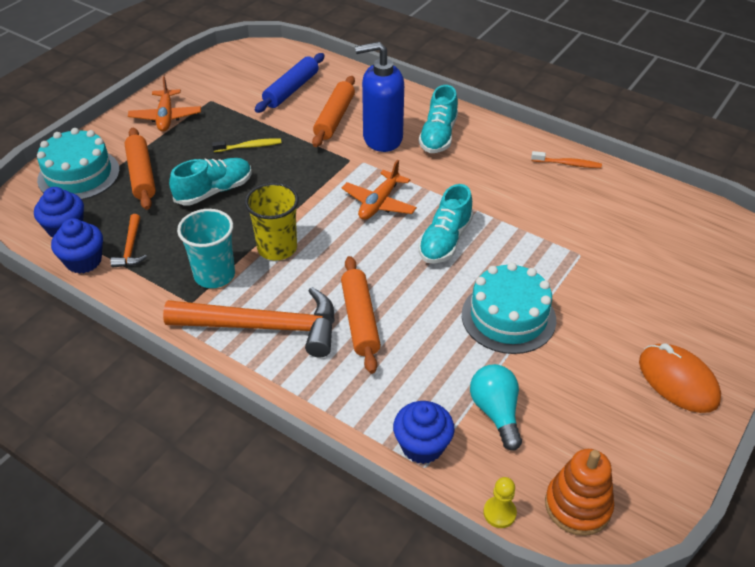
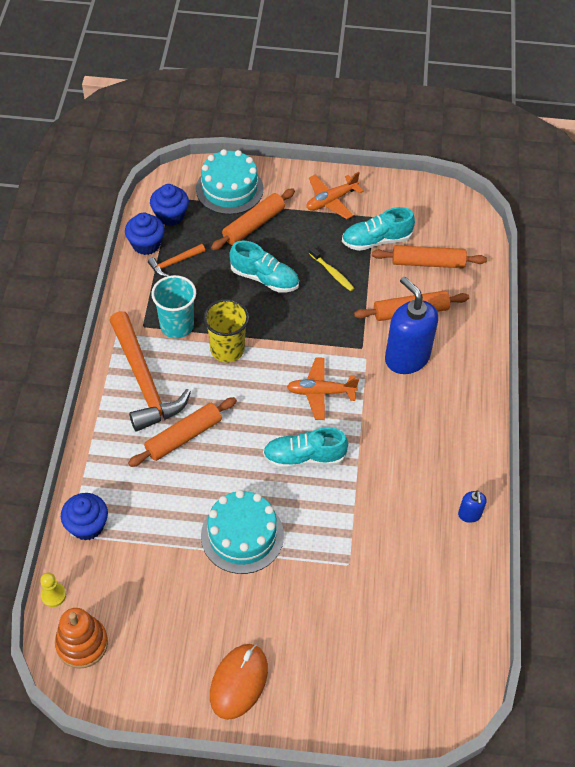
camera: 60 degrees right, 10 degrees up
(291, 90) = (428, 263): blue rolling pin -> orange rolling pin
(438, 136) = (440, 397): turquoise shoe -> turquoise shoe (376, 240)
(496, 412) = (140, 561): turquoise light bulb -> none
(568, 164) = (469, 515): orange toothbrush -> blue soap dispenser

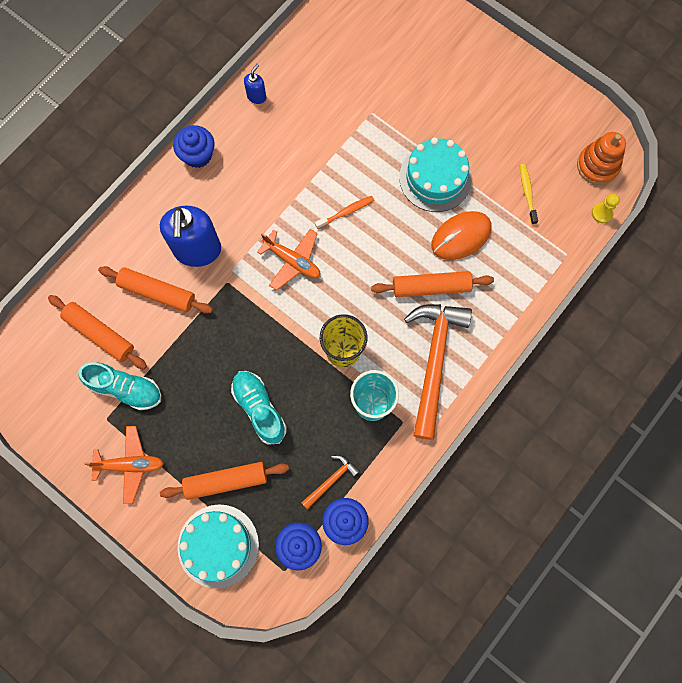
camera: 145 degrees left, 20 degrees up
(87, 525) = (550, 254): blue cupcake -> blue cupcake (197, 155)
(174, 262) = (331, 480): orange hammer -> orange hammer turned 45 degrees counterclockwise
(239, 682) = (501, 79): orange mouse -> orange mouse (461, 237)
(304, 457) = (346, 212): turquoise shoe -> orange toothbrush
(332, 273) = (193, 376): yellow toothbrush -> yellow toothbrush (527, 193)

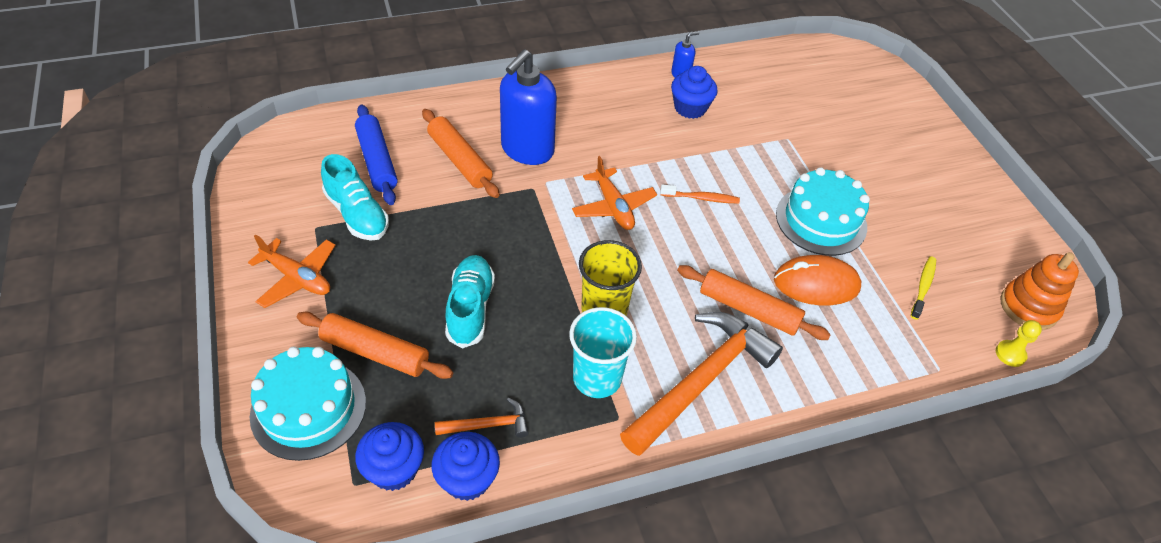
camera: 30 degrees right, 25 degrees down
(100, 334) = (377, 161): orange rolling pin -> blue rolling pin
(197, 155) = (589, 86): blue cupcake -> blue cupcake (690, 108)

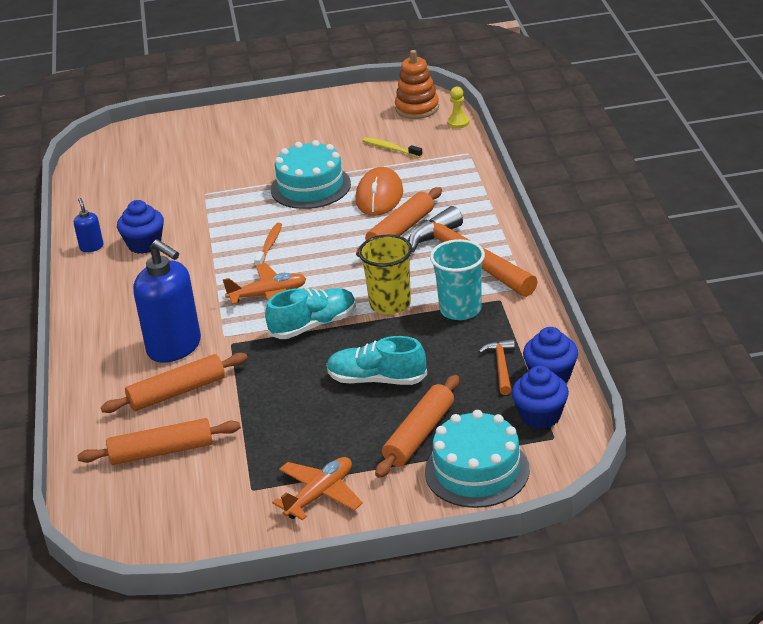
camera: 75 degrees left, 15 degrees down
(357, 214) = (239, 460): turquoise shoe -> turquoise shoe (313, 325)
(377, 161) = (161, 451): blue rolling pin -> orange rolling pin

